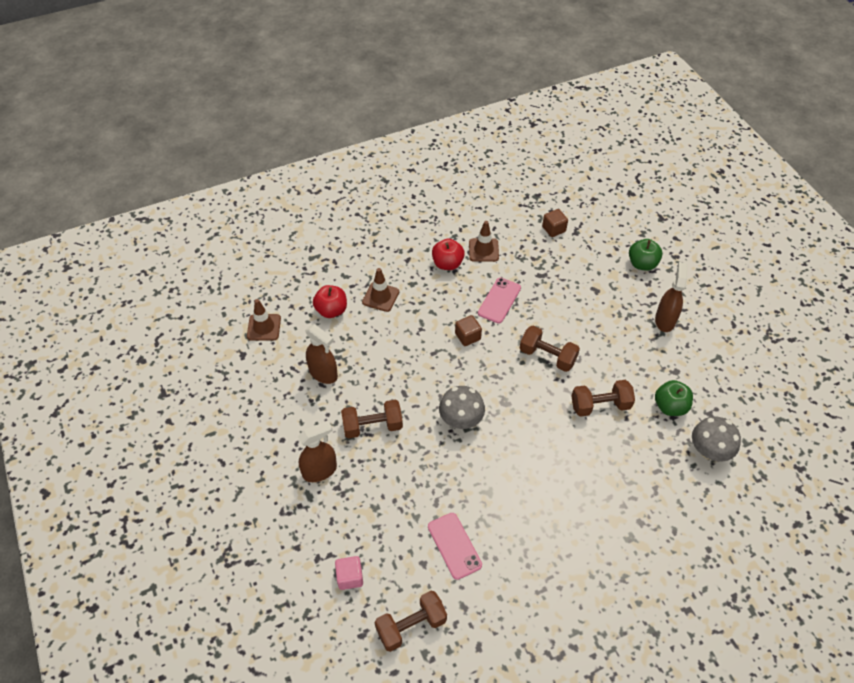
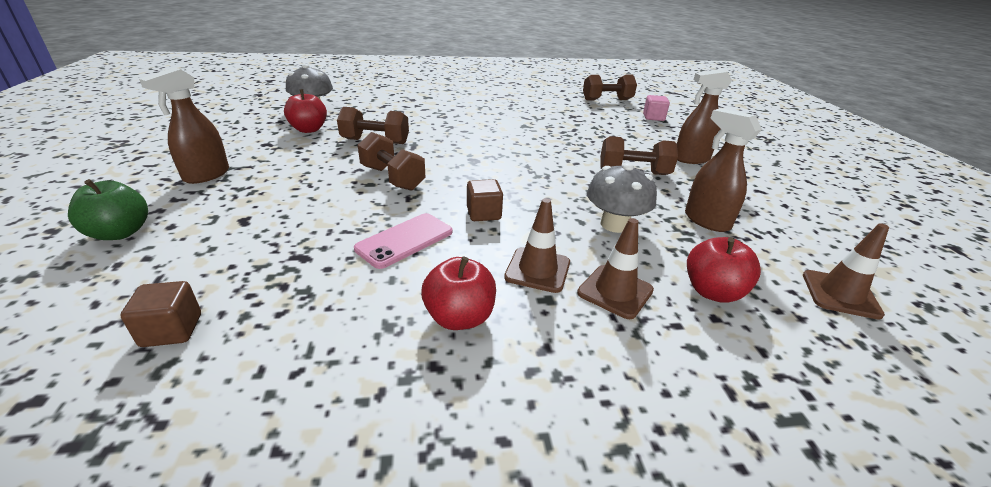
camera: 165 degrees left, 20 degrees down
(454, 545) = (565, 114): pink phone -> none
(461, 419) = (530, 159): grey mushroom -> grey mushroom (614, 224)
(483, 250) = (365, 325): brown traffic cone -> brown traffic cone (537, 270)
(670, 406) = (309, 129): green apple -> red apple

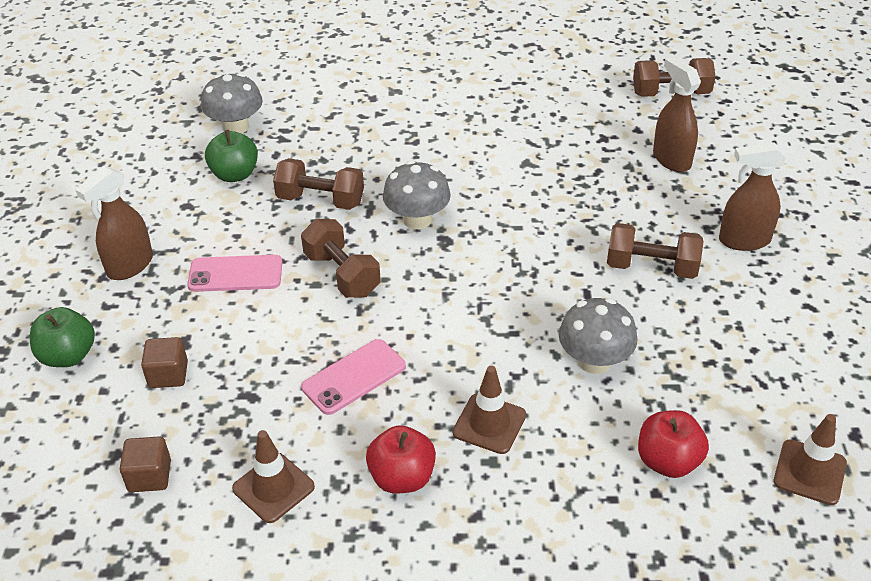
camera: 10 degrees right, 10 degrees up
(300, 179) = (235, 274): none -> pink phone
(309, 129) = (235, 174): red apple -> green apple
(450, 150) = (417, 219): none -> grey mushroom
(483, 213) = (444, 338): brown cube -> brown cube (168, 375)
(615, 291) = (563, 456): brown traffic cone -> brown traffic cone (273, 488)
(653, 117) = (728, 140): pink cube -> none
(706, 221) = (710, 358): brown spray bottle -> brown spray bottle (671, 159)

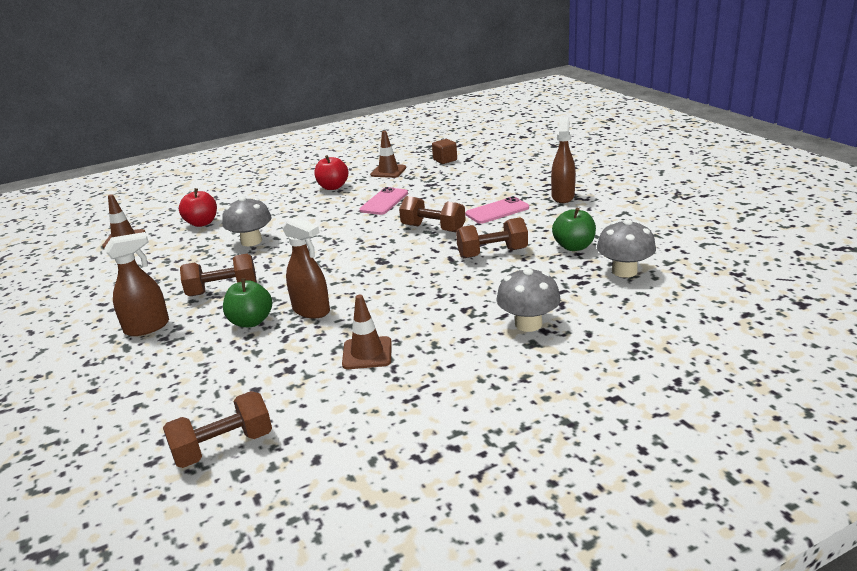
camera: 155 degrees right, 15 degrees down
(68, 356) = (536, 169): green apple -> green apple (251, 321)
(168, 375) = (478, 178): brown cube -> none
(417, 219) = (411, 264): grey mushroom -> grey mushroom (528, 324)
(489, 424) = (301, 209): brown traffic cone -> brown traffic cone (367, 353)
(671, 159) = (215, 370): brown spray bottle -> brown spray bottle (311, 310)

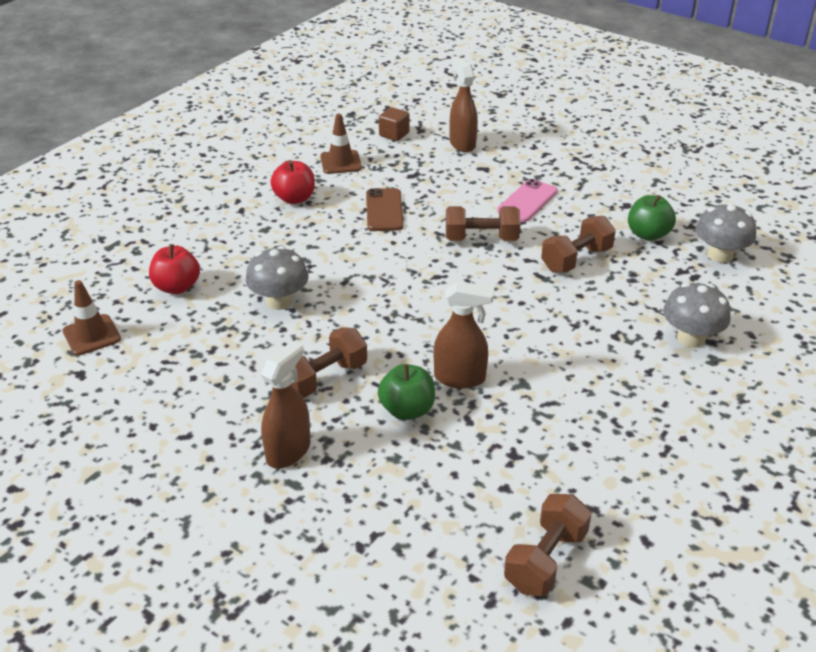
camera: 30 degrees left, 10 degrees up
(367, 353) = (574, 413): brown traffic cone -> none
(384, 202) = (384, 210): pink phone -> brown phone
(563, 197) = (577, 169): brown spray bottle -> brown spray bottle (462, 144)

